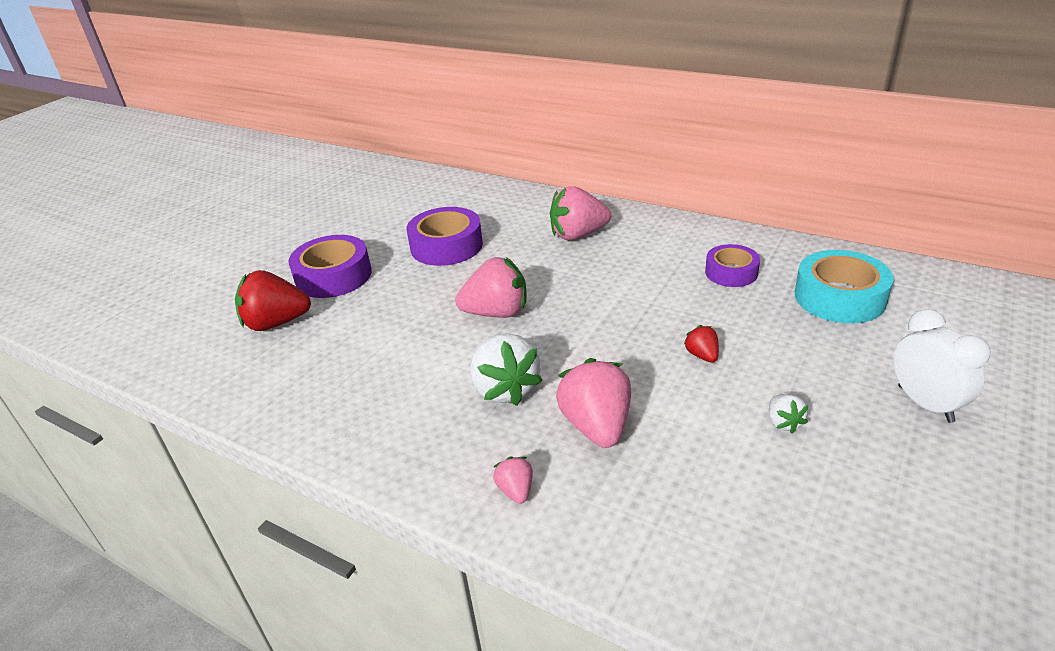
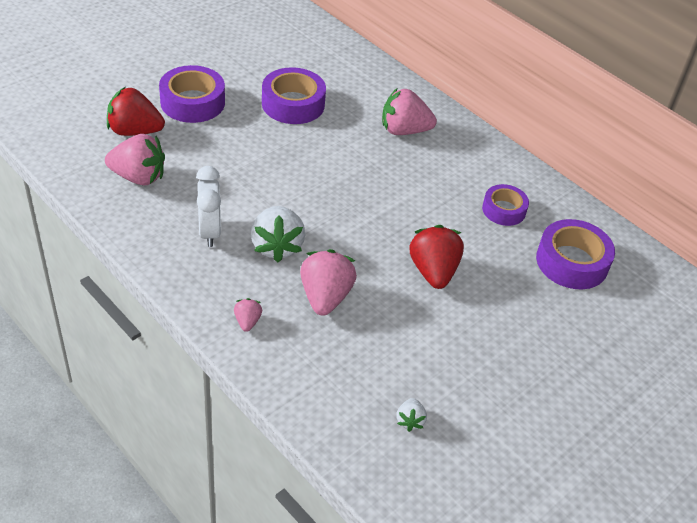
camera: 10 degrees right, 10 degrees up
(497, 313) = (302, 181): pink strawberry -> pink strawberry (138, 177)
(702, 355) = (433, 271): red strawberry -> red strawberry, size x2.03
(783, 423) = (455, 342): white strawberry -> white strawberry (410, 421)
(839, 297) = (572, 262): turquoise tape -> purple tape
(925, 403) = (565, 365): white clock -> white clock (210, 232)

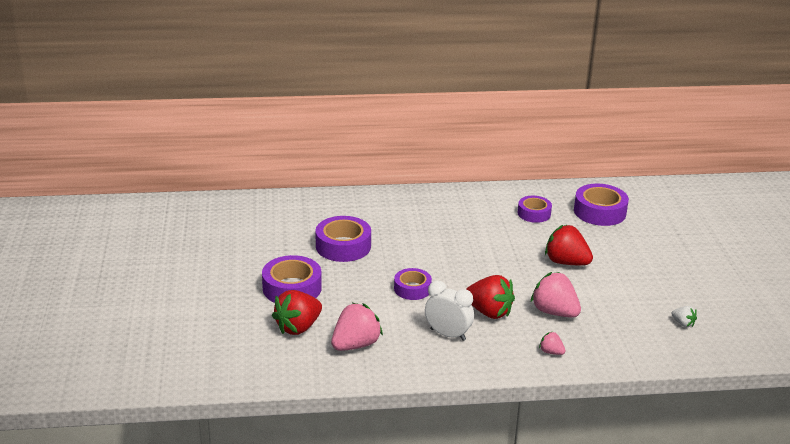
camera: 50 degrees left, 15 degrees down
(266, 177) = (412, 289): none -> purple tape
(277, 246) = (489, 312): white strawberry -> red strawberry
(404, 130) = (420, 215): pink strawberry -> none

